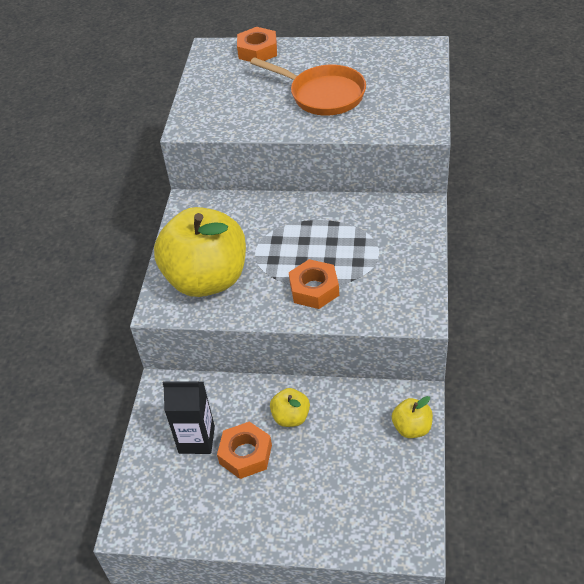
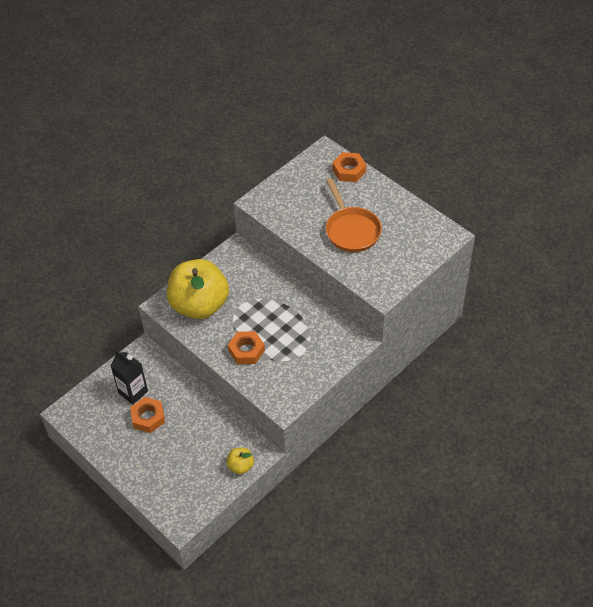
camera: 35 degrees right, 5 degrees up
(291, 417) = (188, 414): yellow apple -> none

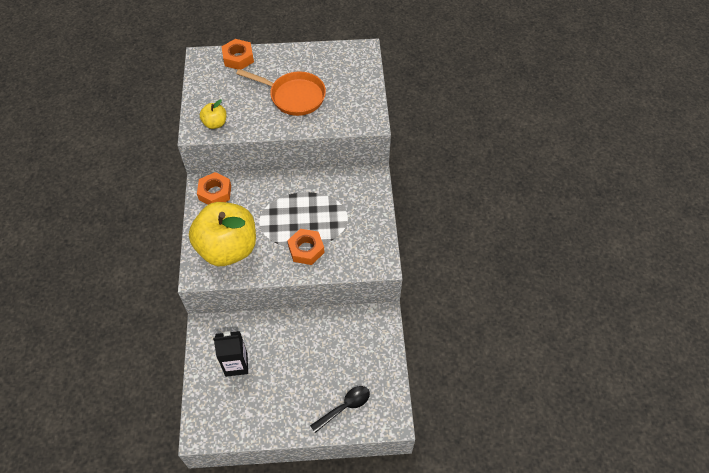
camera: 50 degrees left, 5 degrees up
(148, 417) = (272, 371): orange nut -> orange nut (215, 193)
(162, 484) = (345, 407): none -> black spoon
(241, 466) = (382, 338): yellow apple -> yellow apple (215, 123)

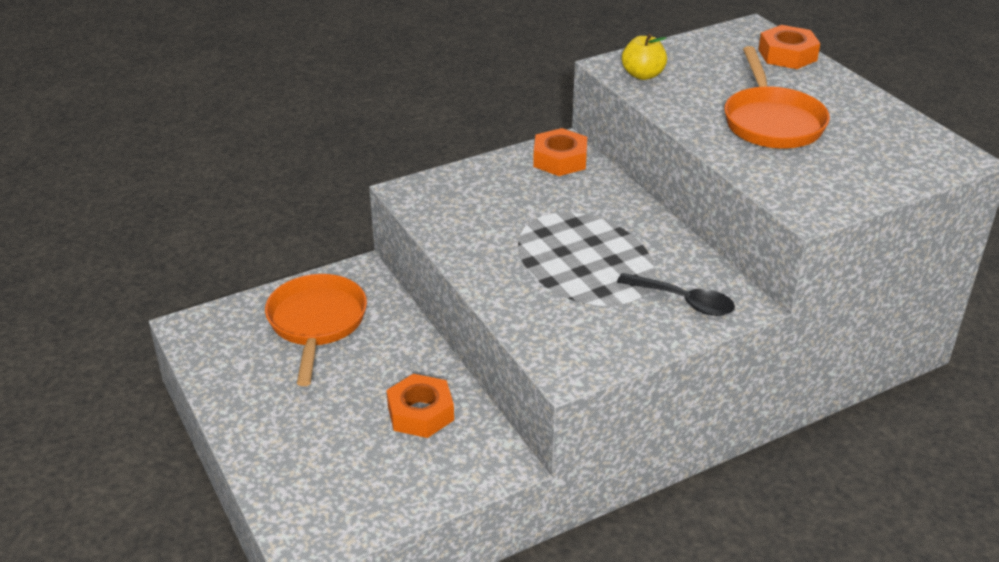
camera: 65 degrees right, 20 degrees down
(228, 248) = (472, 202): yellow apple -> none
(236, 364) = (316, 323): black carton -> orange pan
(306, 249) = (529, 277): orange nut -> orange nut (420, 413)
(345, 407) = (301, 470): black spoon -> black spoon (683, 301)

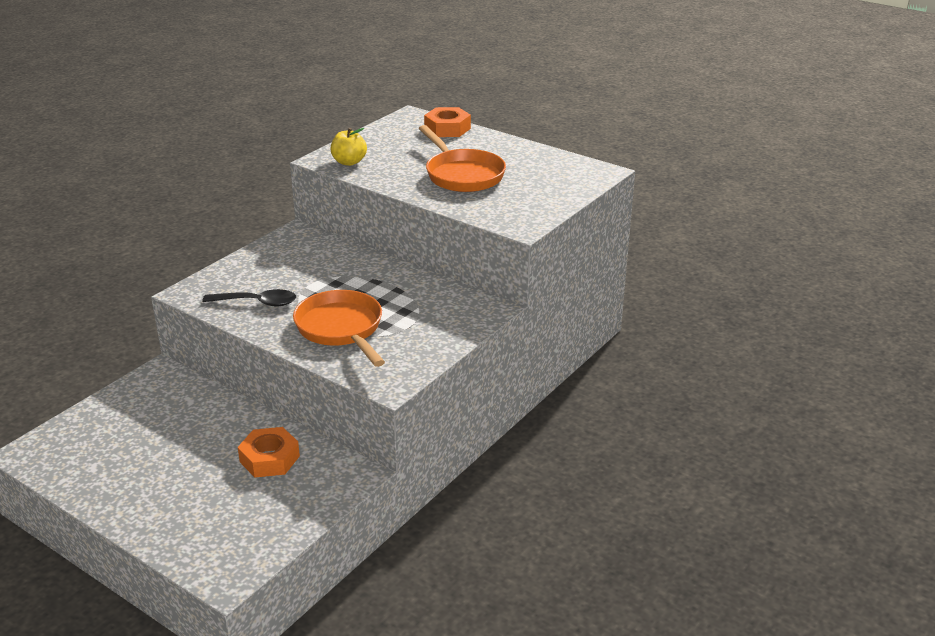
camera: 25 degrees left, 5 degrees down
(316, 323) = (143, 419): orange pan -> orange pan (341, 329)
(560, 160) = (299, 243): orange nut -> none
(683, 301) = (448, 316): black spoon -> black spoon (257, 302)

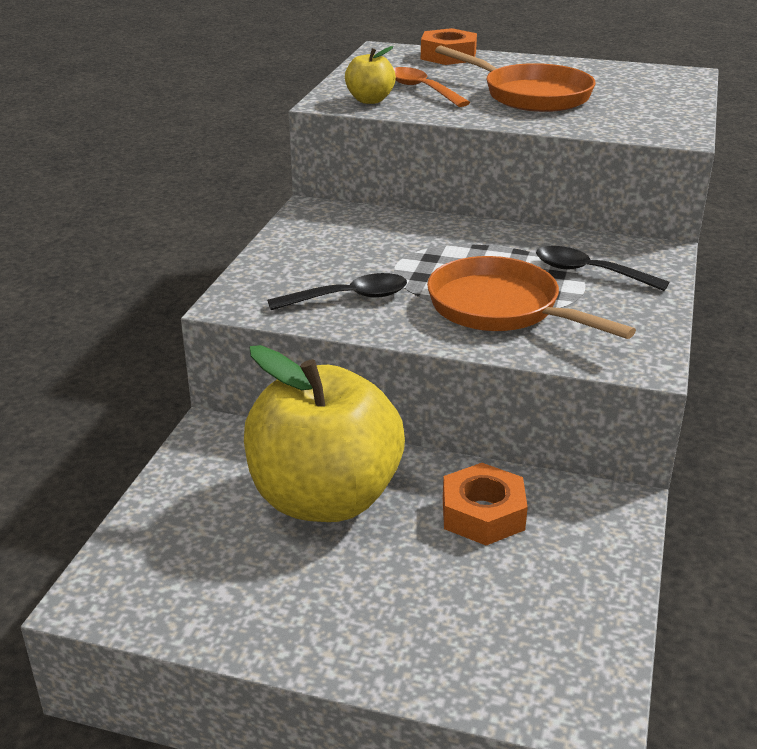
camera: 20 degrees left, 0 degrees up
(189, 428) = (325, 499): none -> yellow apple
(394, 158) = (422, 89): none -> orange spoon
(425, 315) = (589, 272): none -> black spoon

